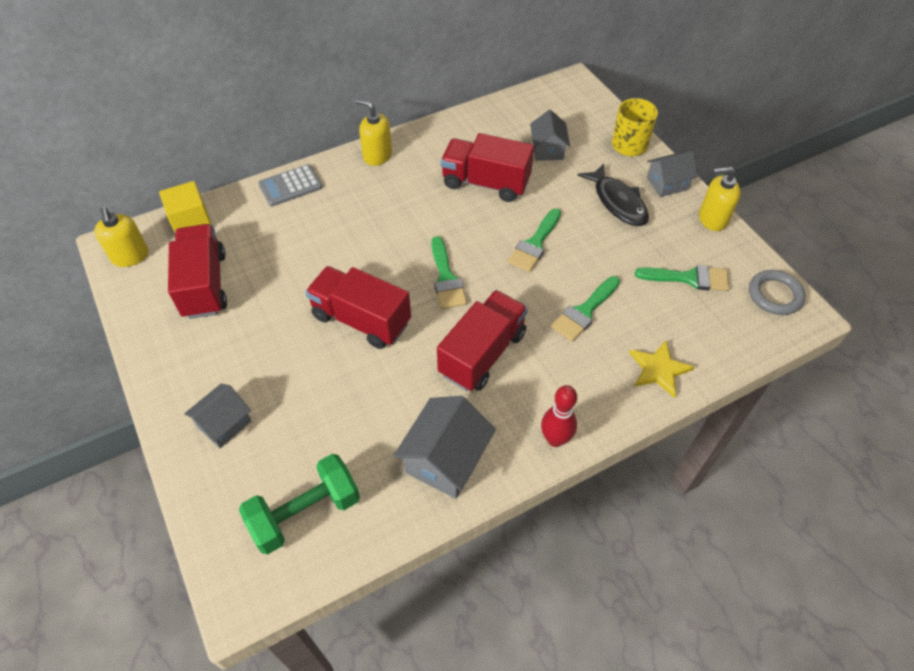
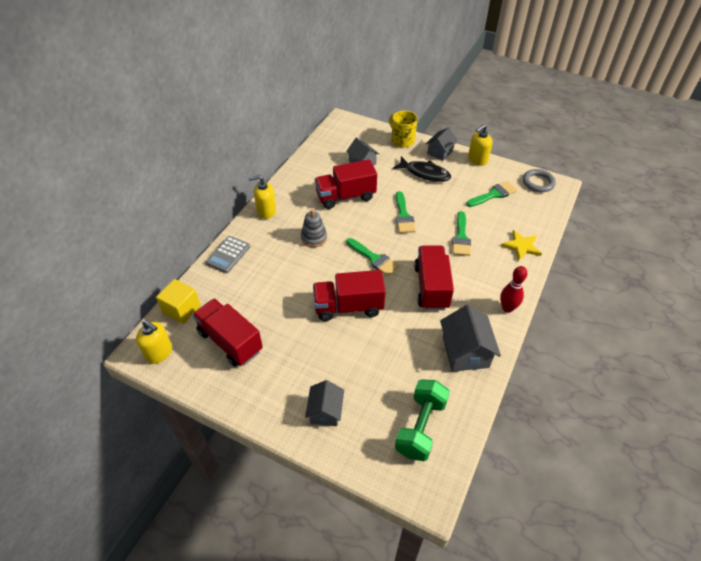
camera: 35 degrees left, 5 degrees down
(400, 215) = (314, 238): none -> grey stacking toy

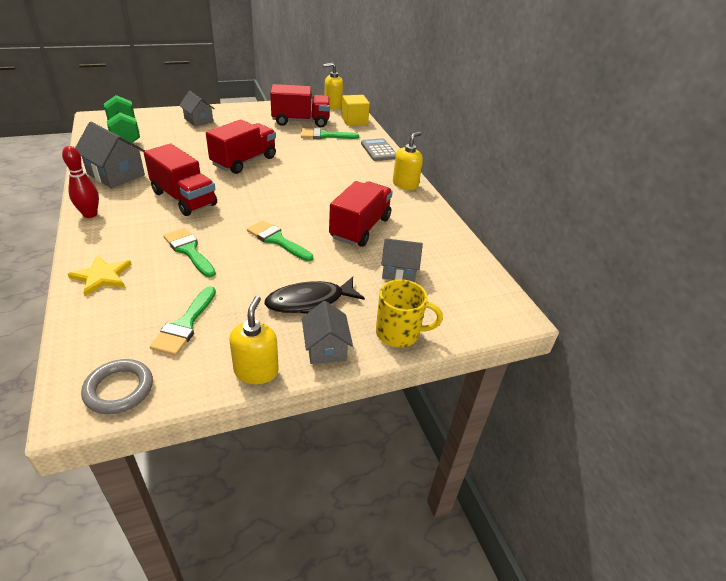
camera: 130 degrees right, 10 degrees down
(314, 238) = (335, 185): grey stacking toy -> none
(374, 258) = (262, 195): green brush -> green brush (324, 136)

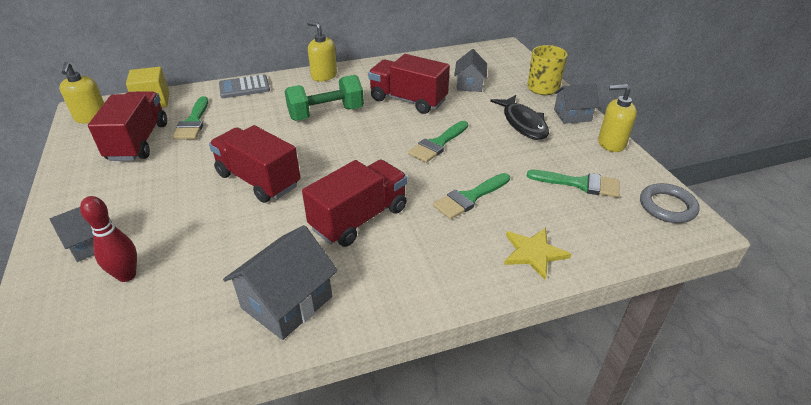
camera: 85 degrees left, 0 degrees up
(90, 214) = (407, 300): red bowling pin -> red bowling pin (127, 275)
(125, 134) = (124, 330): green dumbbell -> green dumbbell (326, 114)

